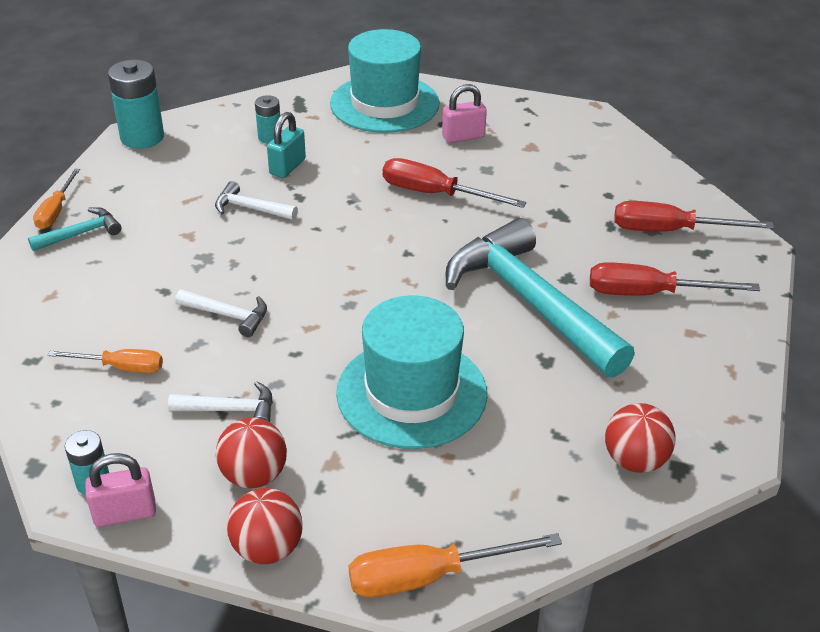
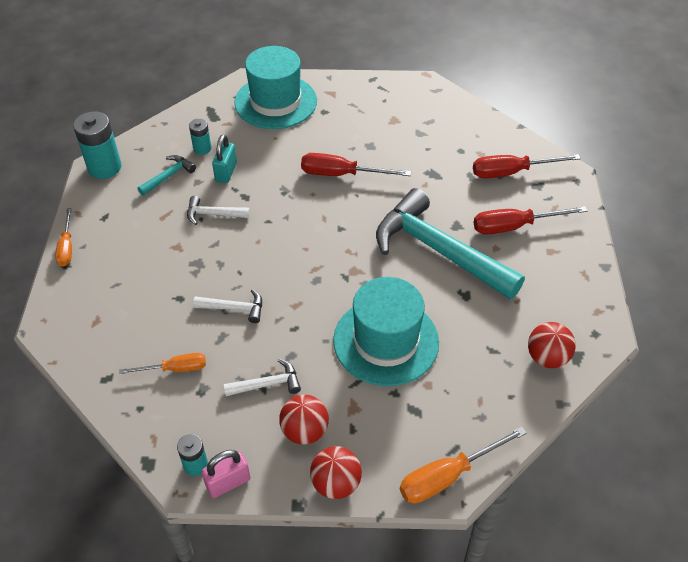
camera: 15 degrees left, 10 degrees up
(81, 234) = (95, 263): turquoise hammer -> turquoise hammer (168, 176)
(463, 137) = (343, 120): pink padlock -> none

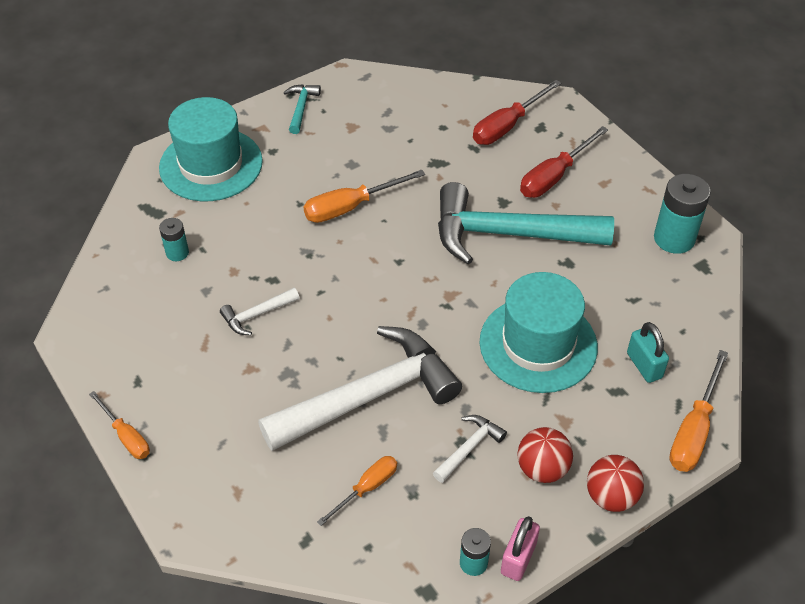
camera: 35 degrees left, 0 degrees up
(104, 167) = (83, 329): turquoise battery -> turquoise battery (674, 238)
(168, 176) = (168, 301): turquoise hammer -> turquoise hammer (301, 108)
(226, 172) = (228, 265): turquoise padlock -> turquoise padlock (644, 365)
(234, 308) = (369, 396): white hammer -> white hammer, size x2.38
(341, 174) = (350, 207): red screwdriver -> orange screwdriver
(547, 357) = (681, 280): red ball -> none

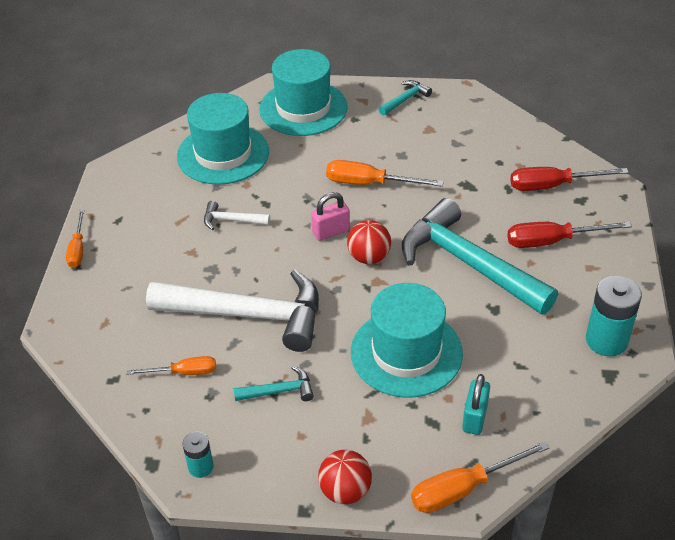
camera: 40 degrees right, 5 degrees down
(177, 253) = (223, 154): turquoise battery -> turquoise hat
(469, 448) = (279, 391): white hammer -> turquoise hammer
(518, 558) = (233, 485): pink padlock -> pink padlock (331, 232)
(542, 469) = (315, 438): red ball -> red ball (369, 257)

